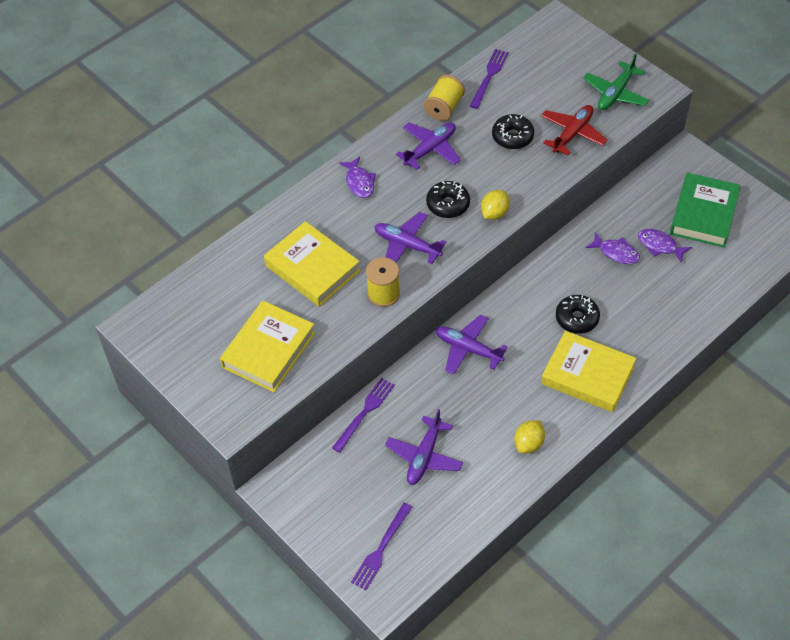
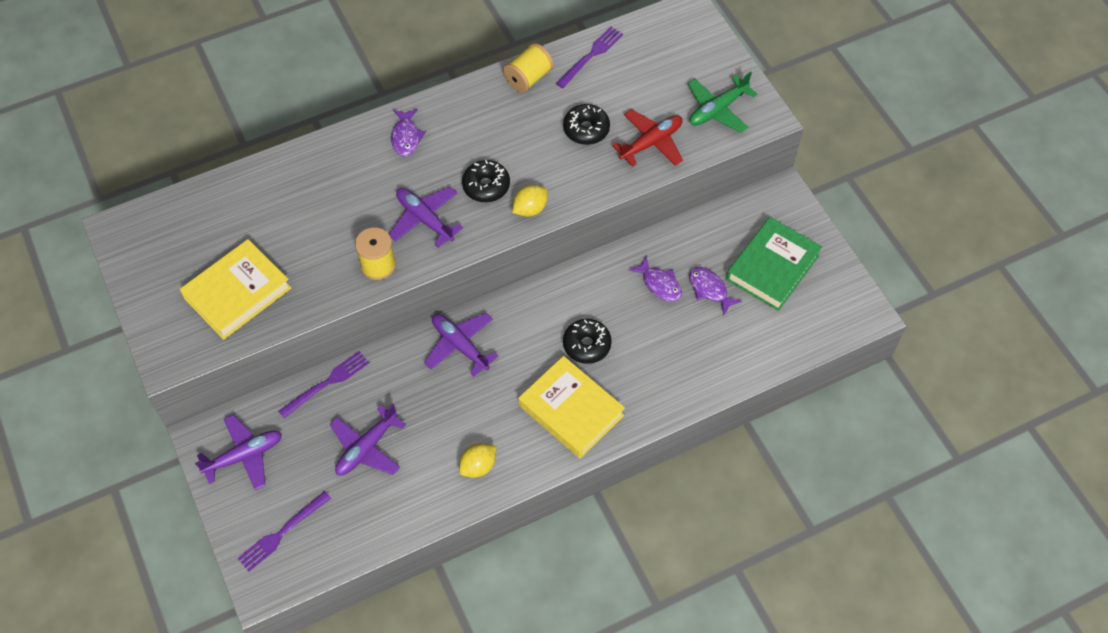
camera: 15 degrees right, 5 degrees up
(312, 268) = (318, 217): yellow book -> none
(430, 149) = (494, 120): purple plane -> purple plane (244, 456)

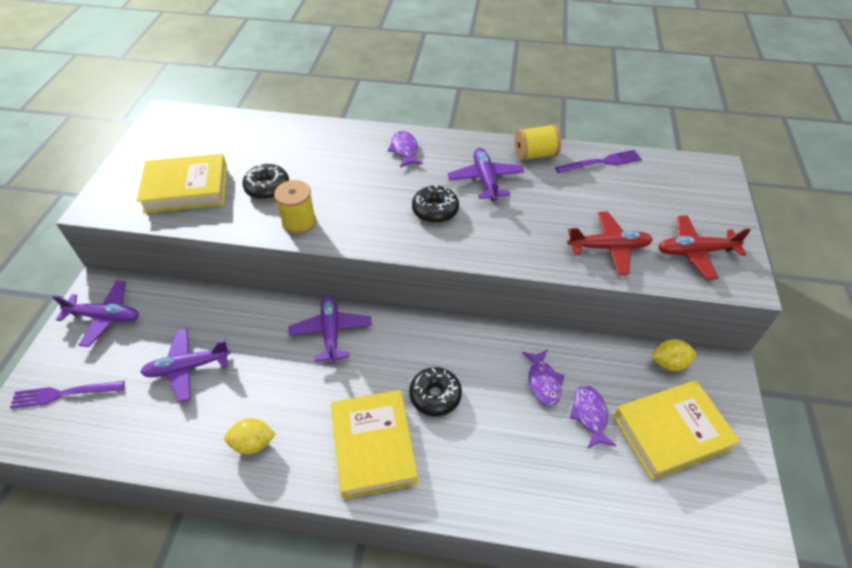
camera: 35 degrees right, 10 degrees down
(327, 383) = (211, 300): purple fork -> none
(406, 137) = (404, 150): purple fish -> purple fish turned 135 degrees clockwise
(425, 219) = (365, 209): purple plane -> purple plane (485, 180)
(530, 209) = (456, 245): yellow lemon -> yellow lemon (669, 363)
(586, 129) = (555, 210): black donut -> black donut (267, 188)
(717, 109) = (695, 252): green plane -> red plane
(772, 267) = (671, 432): green book -> yellow book

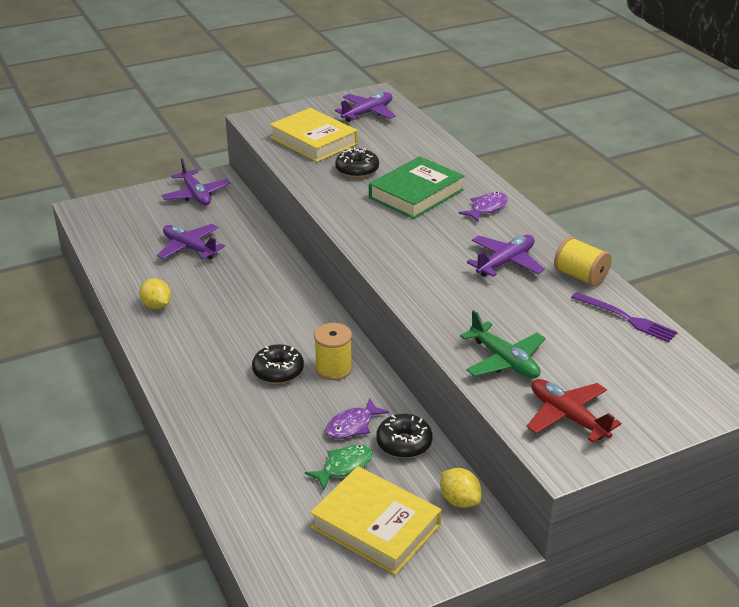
camera: 55 degrees right, 15 degrees down
(64, 394) = (124, 214): purple fork -> none
(299, 222) = (338, 199): yellow spool -> yellow spool (333, 369)
(331, 332) = (286, 293): purple plane -> purple plane (367, 113)
(343, 174) = (416, 194): none -> green book
(373, 446) = (203, 360): yellow book -> none
(435, 210) = (431, 252): black donut -> black donut (404, 443)
(590, 415) = (344, 466): purple fish -> green fish
(608, 248) = (504, 361): red plane -> green plane

